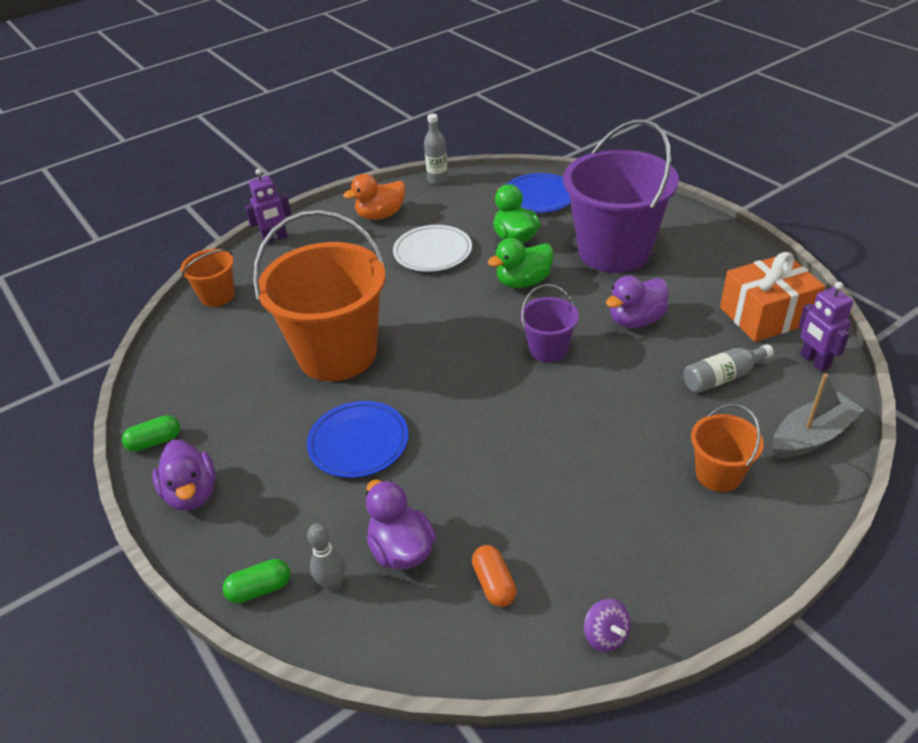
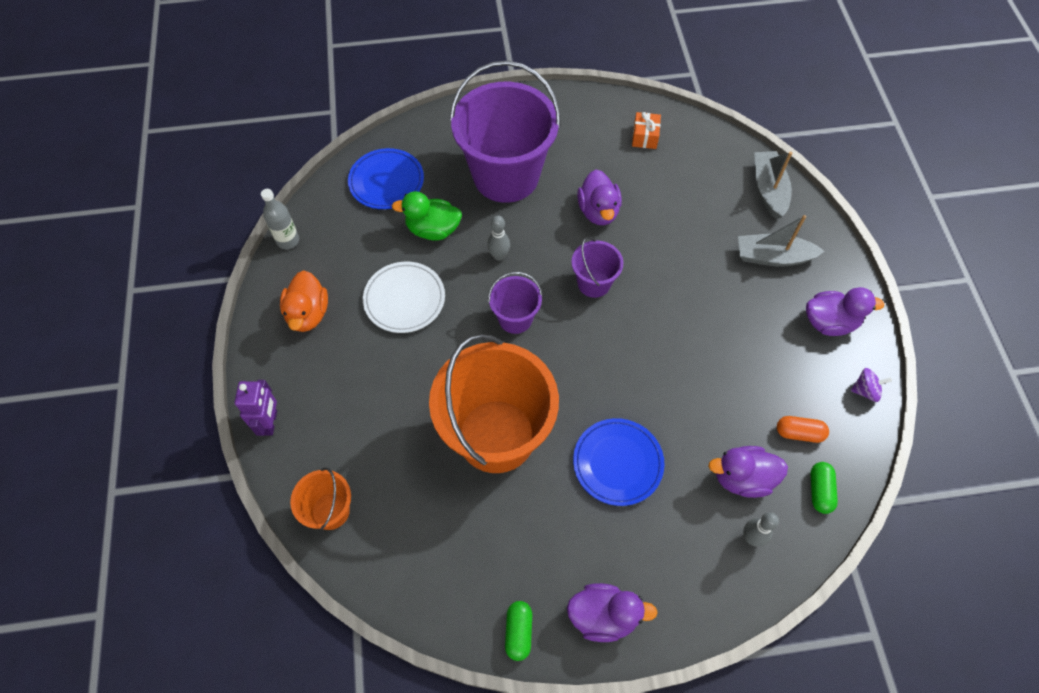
camera: 65 degrees left, 20 degrees up
(260, 589) = (732, 592): green capsule -> green capsule (819, 491)
(465, 317) = (515, 318): none -> purple bucket
(523, 282) = (499, 256): green duck -> grey bowling pin
(675, 562) = (829, 322): none -> purple duck
(718, 474) = (773, 257): orange bucket -> grey boat
(723, 377) = (690, 199): grey bottle -> none
(766, 315) = (645, 137): orange gift -> orange gift, size x0.50
(814, 361) = (705, 143): purple robot -> none

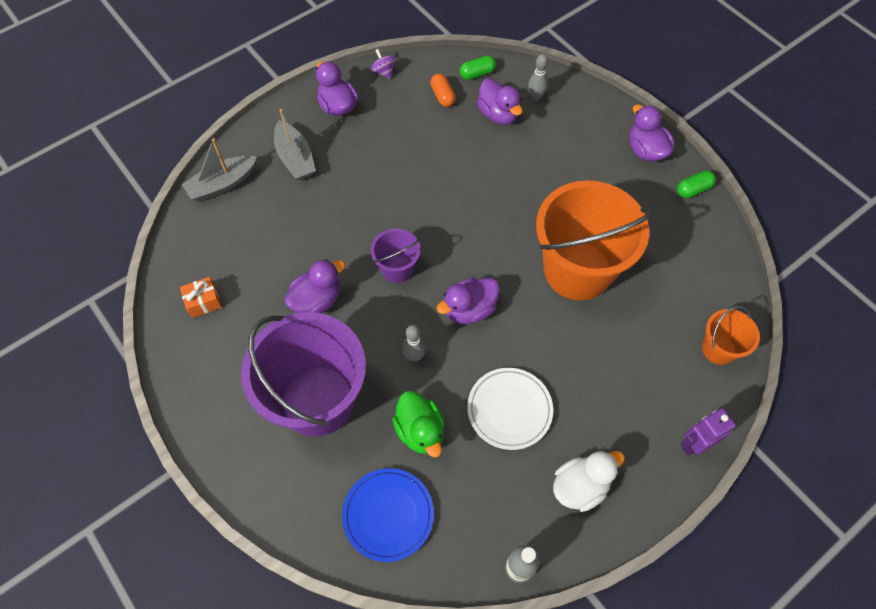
camera: 120 degrees left, 0 degrees up
(308, 314) = (580, 486): orange duck -> white duck
(515, 318) = (469, 310): purple bucket -> purple duck
(617, 463) = (540, 186): blue plate -> none

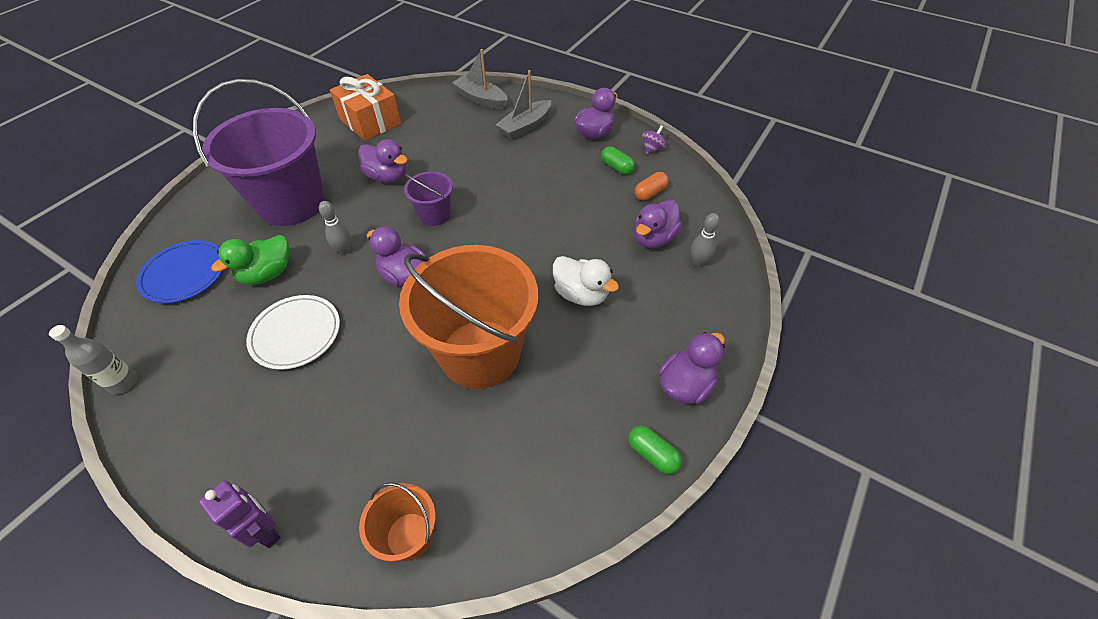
camera: 70 degrees right, 10 degrees down
(203, 302) = (370, 121): orange gift -> orange gift, size x1.99
(477, 73) = (696, 210): green capsule -> green capsule (617, 167)
(580, 486) = (210, 416): white duck -> white duck (581, 294)

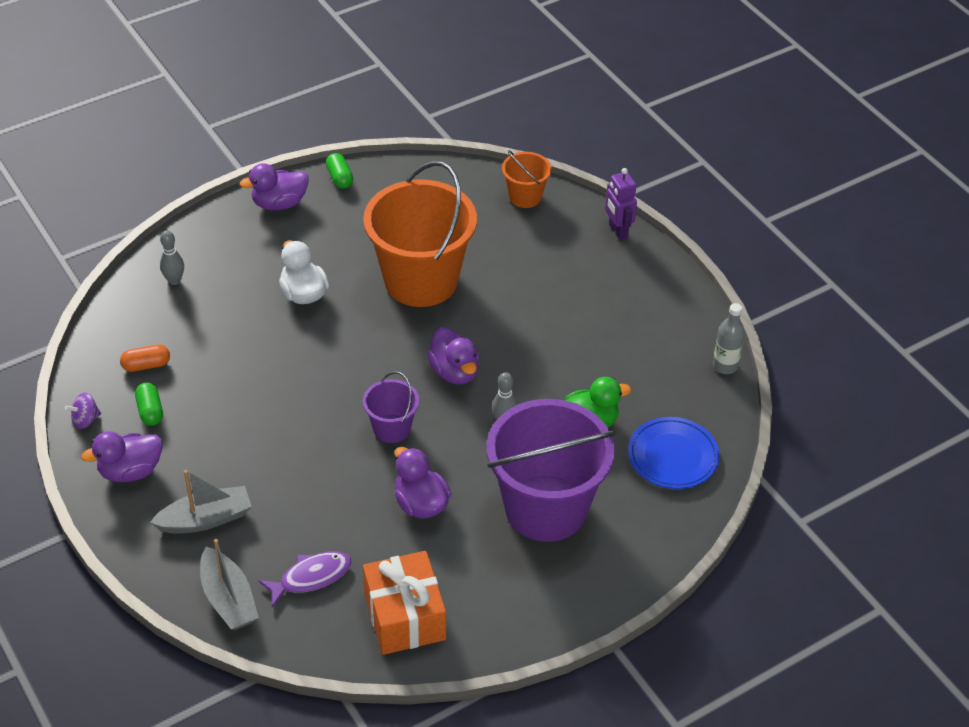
camera: 155 degrees left, 5 degrees down
(296, 334) = (571, 353): white plate -> none
(439, 121) = (311, 577): none -> purple fish
(653, 238) = (192, 317): purple duck -> none

